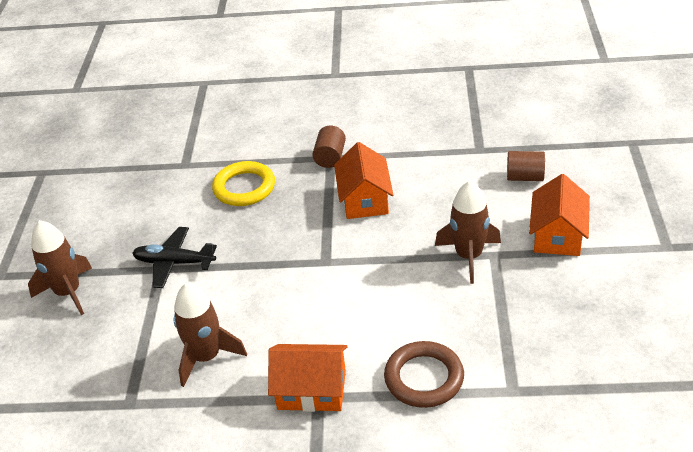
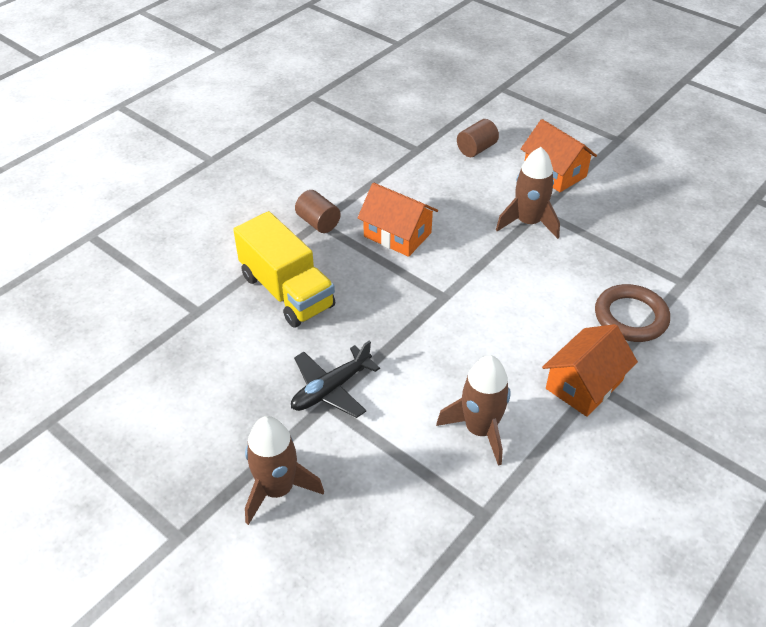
camera: 55 degrees left, 5 degrees up
(244, 187) = (287, 291): yellow ring -> yellow truck

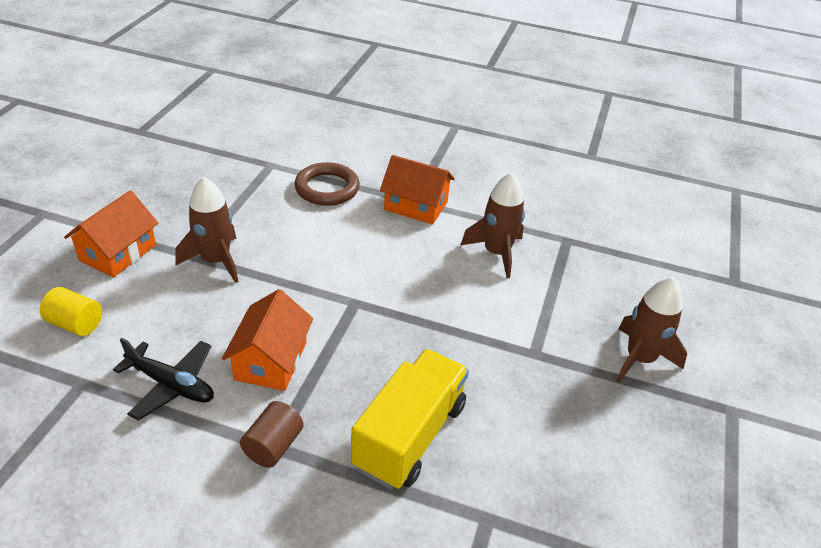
camera: 115 degrees left, 5 degrees down
(331, 389) = (517, 355): black plane -> black plane (171, 385)
(476, 149) = (75, 324): brown cylinder -> yellow cylinder

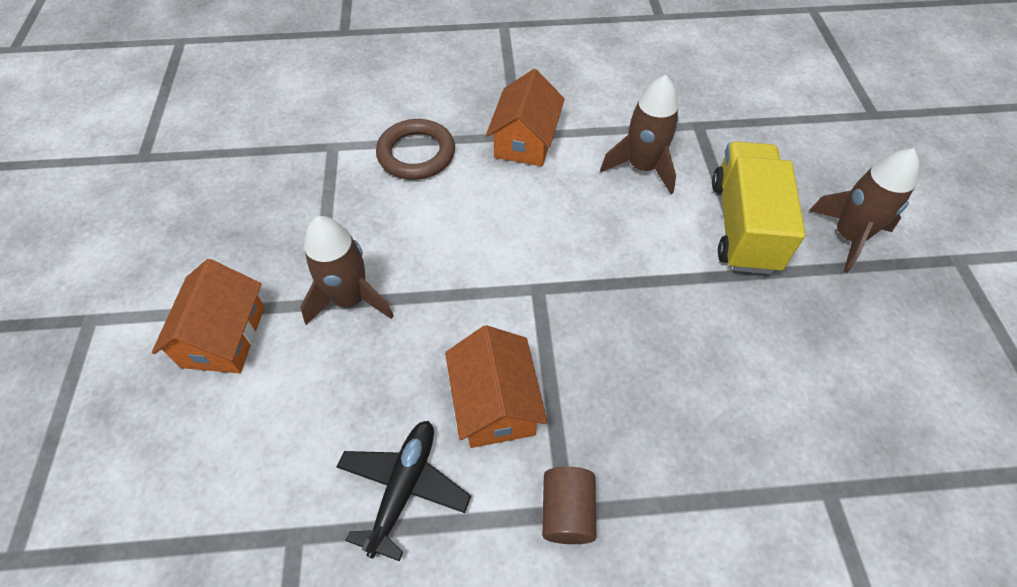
camera: 20 degrees left, 15 degrees up
(75, 324) = (234, 458): yellow cylinder -> none
(171, 385) = (404, 487): black plane -> black plane turned 75 degrees counterclockwise
(410, 436) = (696, 429): yellow truck -> yellow truck (743, 225)
(416, 206) = (525, 140): orange house -> orange house turned 75 degrees counterclockwise

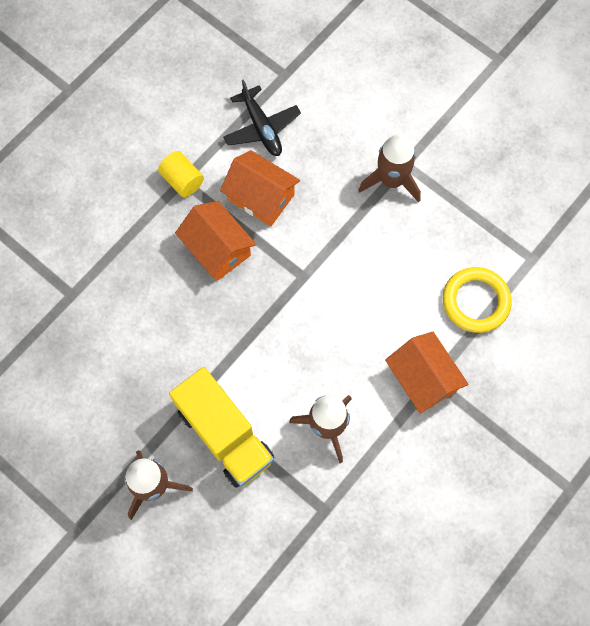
camera: 135 degrees right, 15 degrees up
(224, 336) = (425, 109): orange house -> orange house (217, 248)
(416, 154) = (475, 301): brown ring -> yellow ring
(567, 512) = (182, 180): brown cylinder -> yellow cylinder

